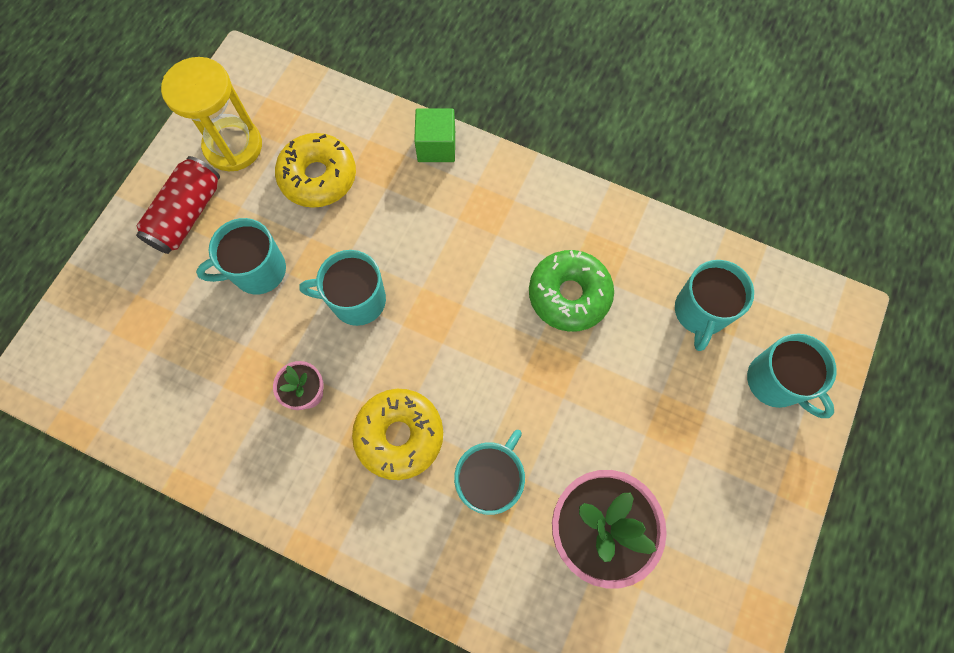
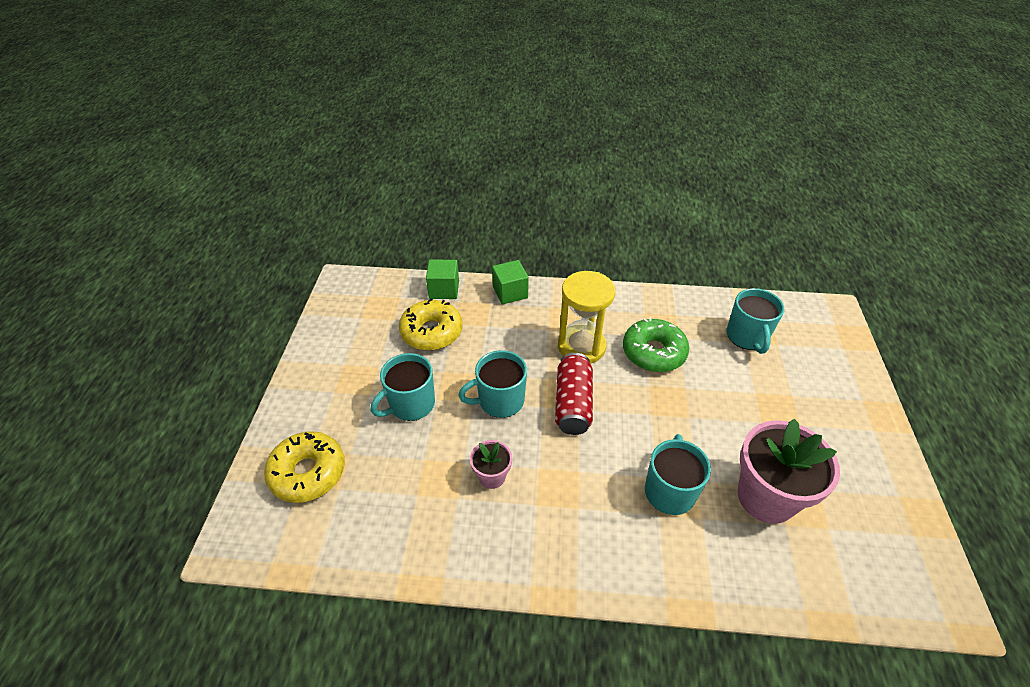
camera: 20 degrees left, 25 degrees down
(187, 214) = (336, 383): red can -> red can (573, 403)
(233, 146) = (356, 330): yellow hourglass -> yellow hourglass (581, 346)
(358, 116) = (444, 289): none -> green cube
(399, 435) = (582, 482): yellow donut -> yellow donut (308, 472)
(776, 382) = (823, 362): turquoise mug -> none

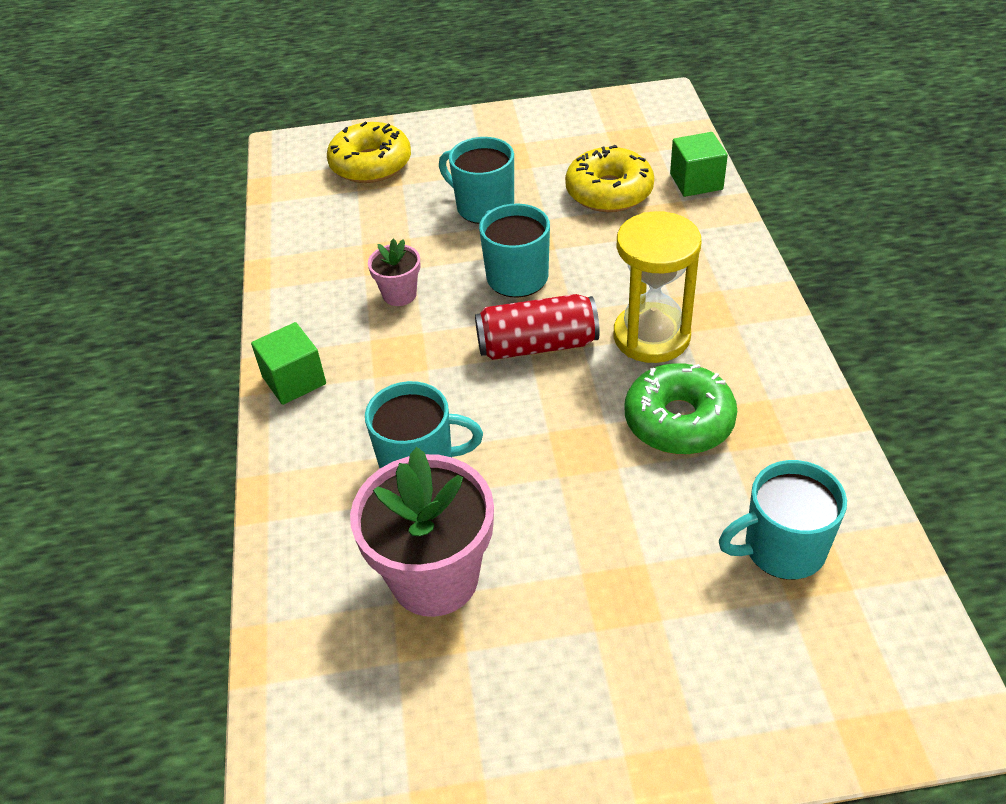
camera: 80 degrees right, 0 degrees up
(510, 292) = (728, 243): green cube -> green cube (294, 380)

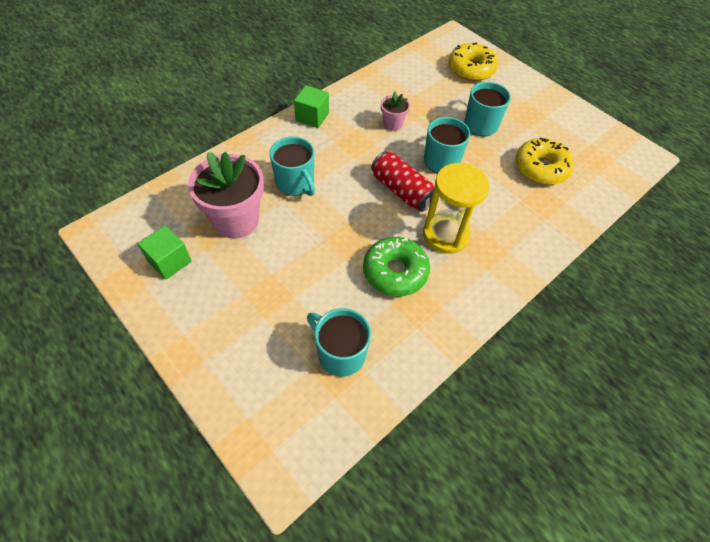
camera: 50 degrees right, 10 degrees up
(696, 181) = (587, 202): green cube -> green cube (169, 261)

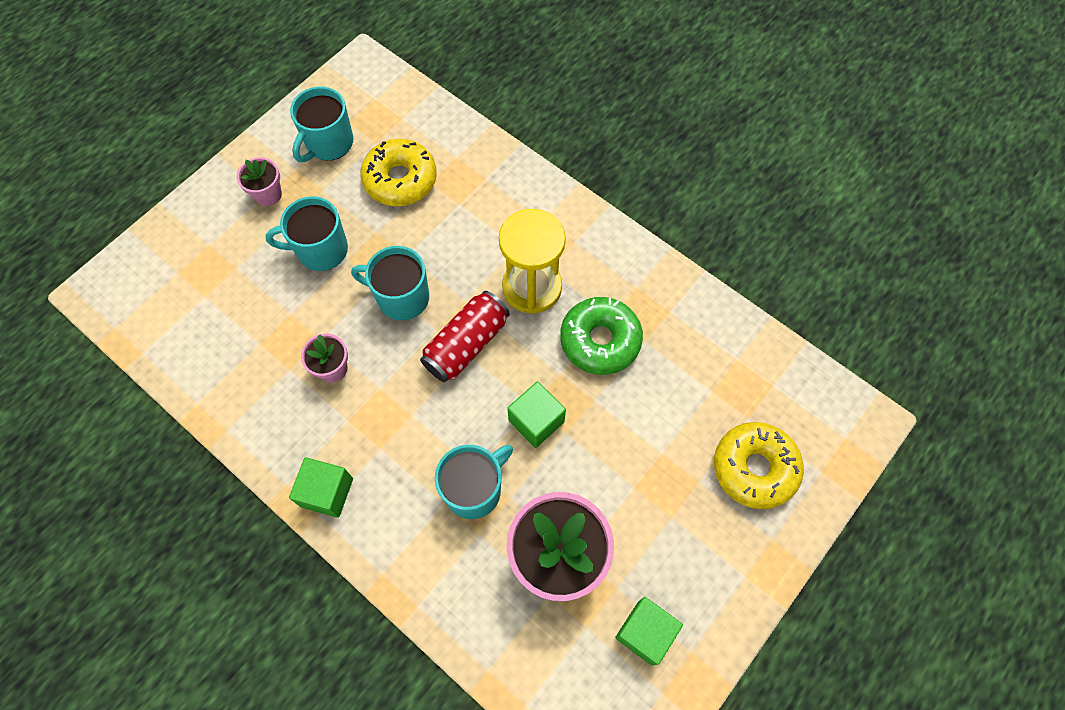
camera: 95 degrees left, 10 degrees up
(336, 222) = (536, 421): none -> green cube
(340, 353) = (722, 387): turquoise mug -> turquoise mug (329, 143)
(471, 69) = (191, 264): yellow donut -> yellow donut (754, 468)
(524, 102) = (268, 194): none -> pink flower pot

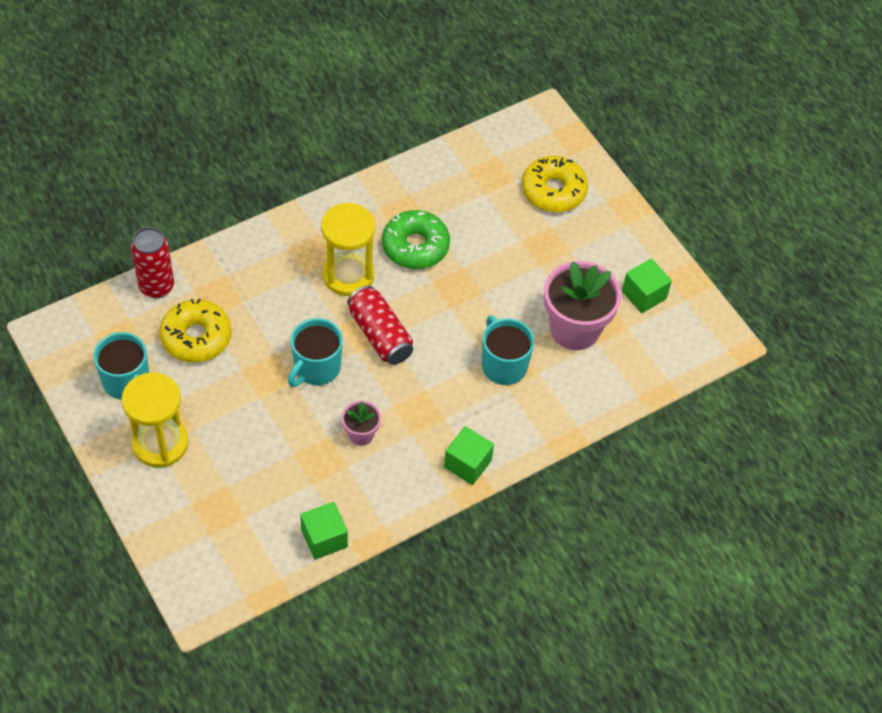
camera: 75 degrees left, 10 degrees down
(268, 194) = (160, 443): pink flower pot -> yellow hourglass
(320, 250) = (240, 416): turquoise mug -> none
(447, 126) = (156, 286): none -> red can
(536, 421) = (464, 308): green cube -> green cube (324, 538)

